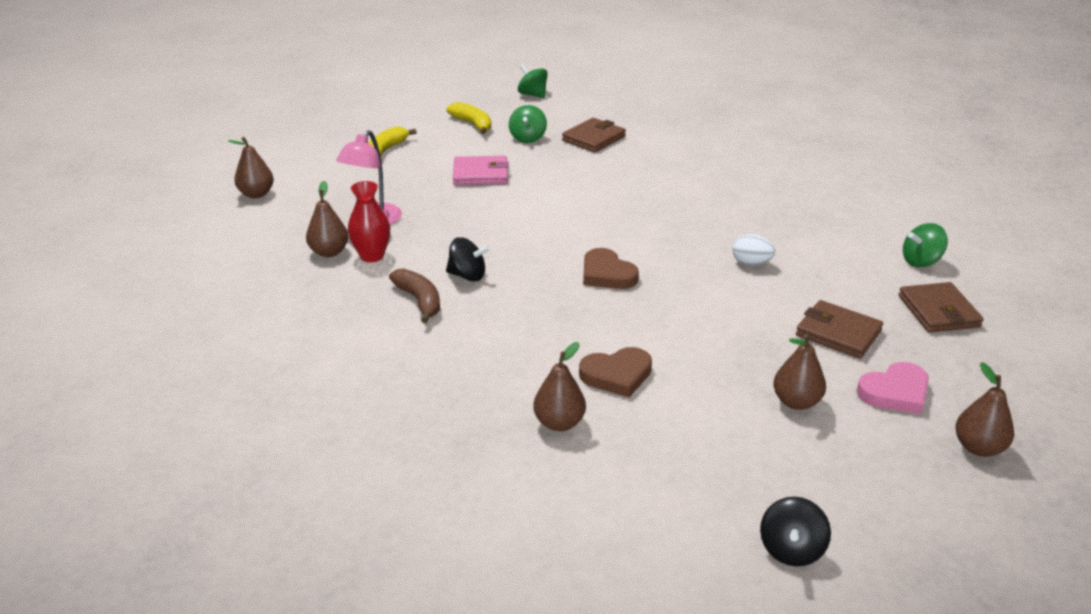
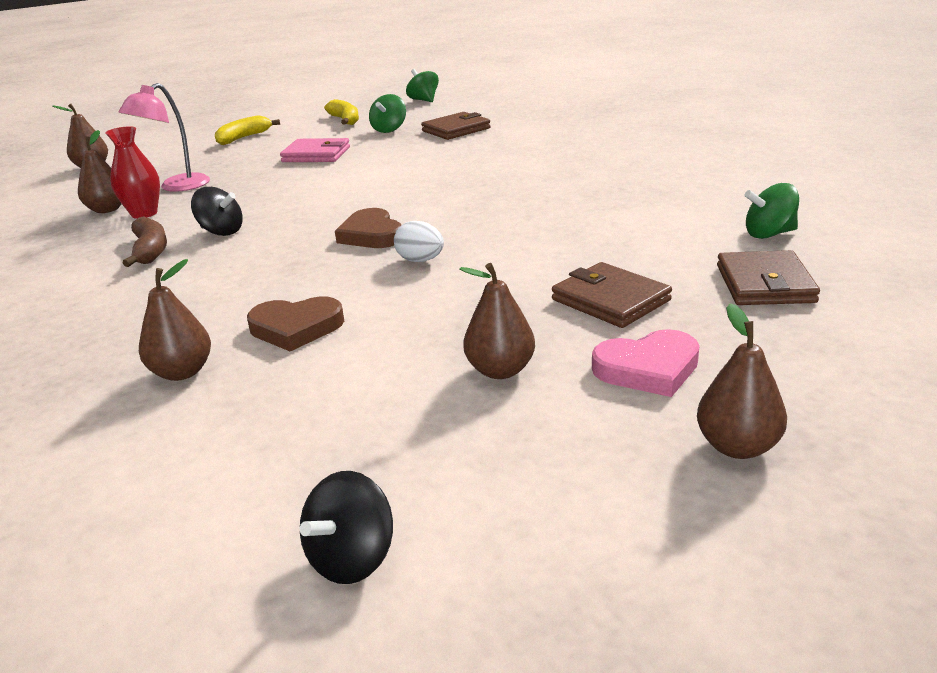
camera: 15 degrees right, 5 degrees down
(751, 263) = (547, 230): white egg -> white egg (420, 260)

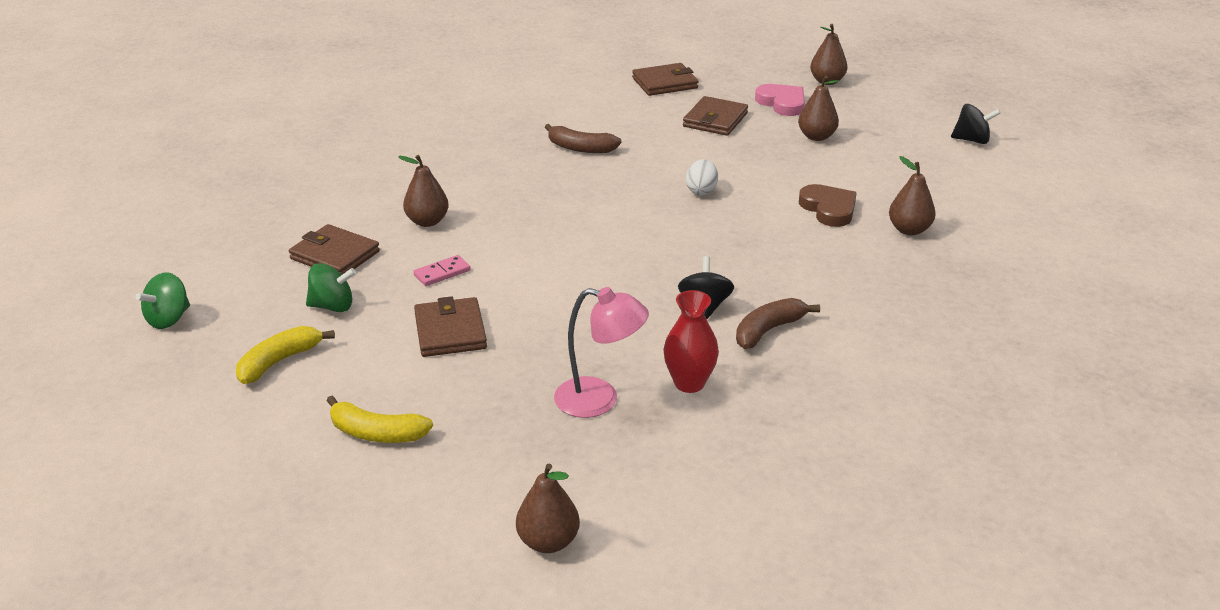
camera: 115 degrees left, 5 degrees up
(107, 210) = (693, 421): brown pear -> brown pear (427, 221)
(316, 155) = (450, 331): pink wallet -> brown wallet
(371, 235) = (667, 224): brown heart -> none
(394, 155) = (442, 273): none -> pink domino
(576, 214) = (580, 148): none -> brown banana
(769, 234) = (588, 85): green spinning top -> none

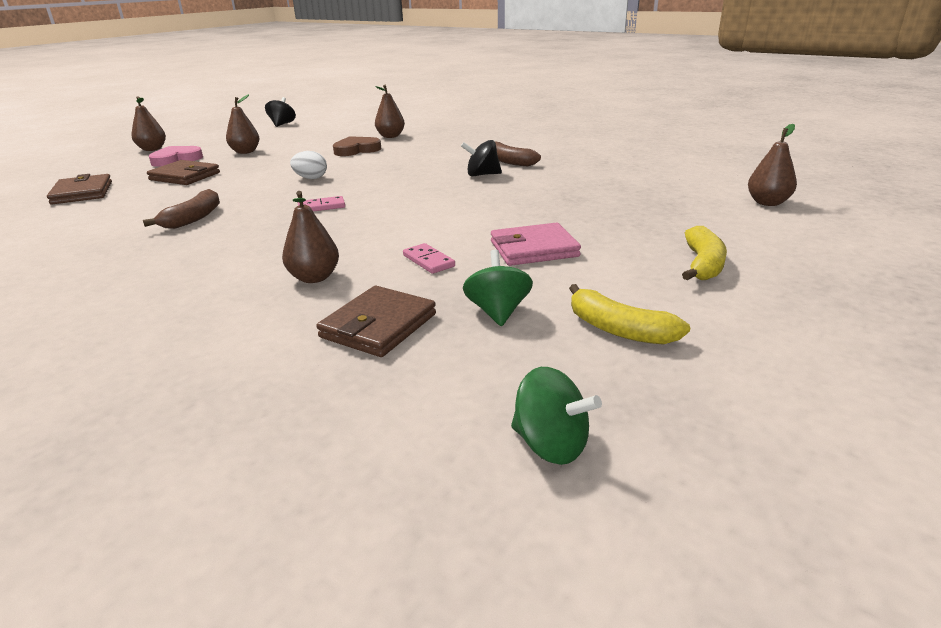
camera: 90 degrees left, 5 degrees down
(450, 331) = (533, 249): brown wallet -> pink wallet
(599, 400) = (608, 196): pink lamp -> none
(600, 207) = (321, 207): none -> pink domino
(689, 383) = (576, 177): red vase -> none

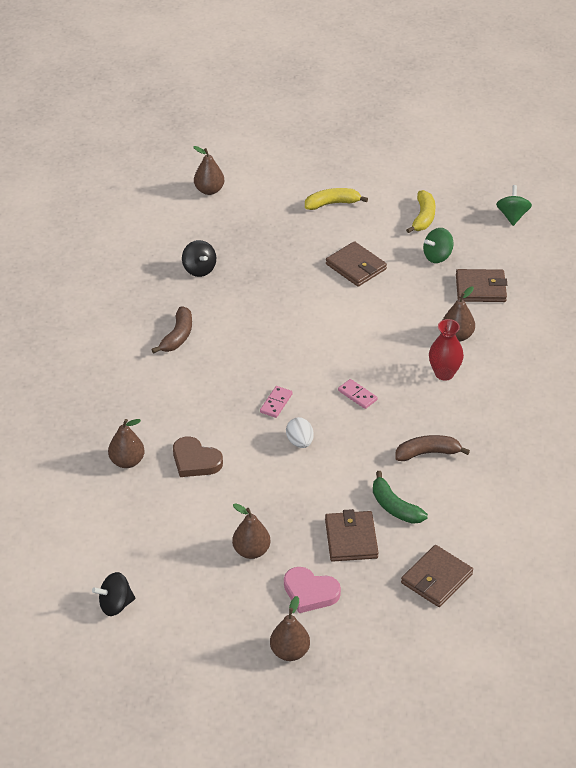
camera: 120 degrees left, 15 degrees up
(174, 194) = (394, 507): none -> green banana
(271, 253) = (444, 373): none -> red vase
(428, 261) = (403, 301): pink domino -> pink domino (276, 403)
(482, 175) = (226, 339): black spinning top -> black spinning top (199, 269)
(533, 249) = (356, 267): pink wallet -> brown wallet

